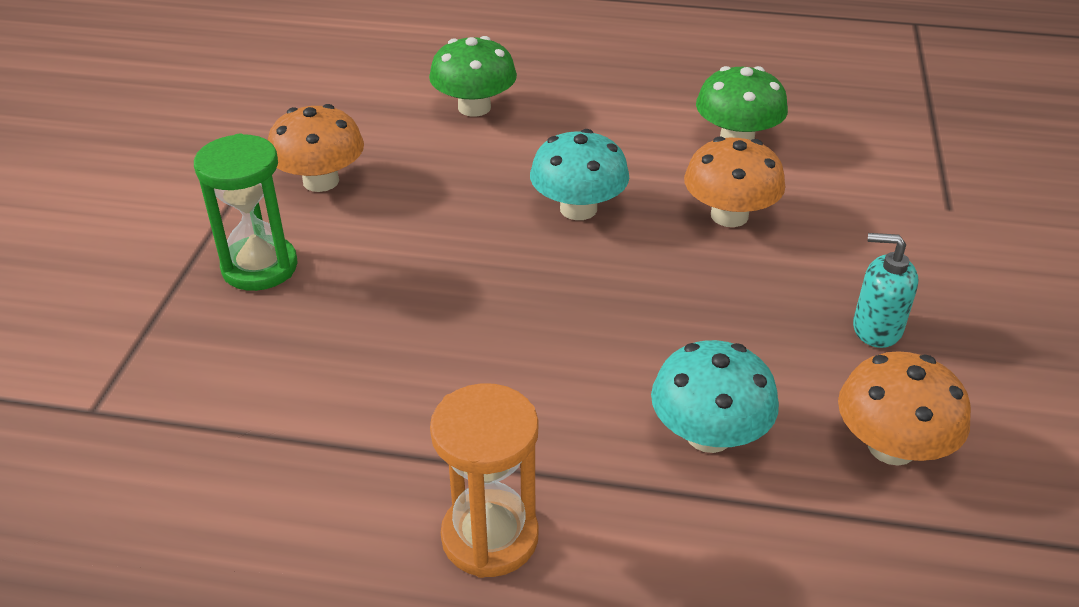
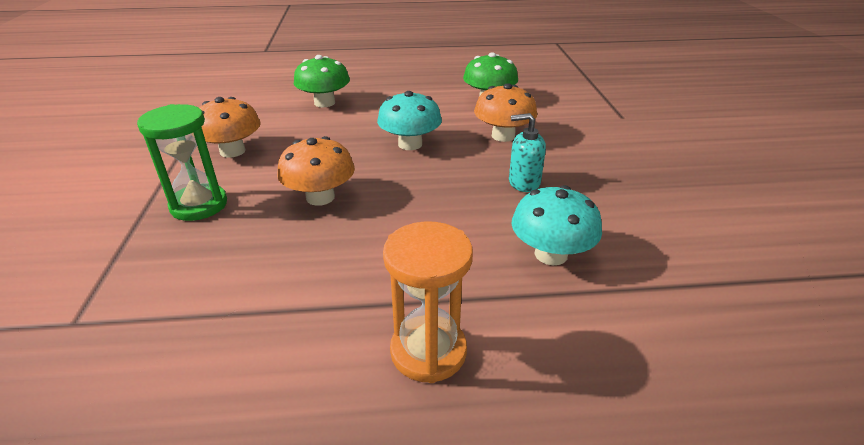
camera: 15 degrees left, 5 degrees down
(876, 328) = (619, 179): turquoise soap dispenser -> turquoise soap dispenser (523, 182)
(891, 446) = (666, 241): orange mushroom -> orange mushroom (320, 197)

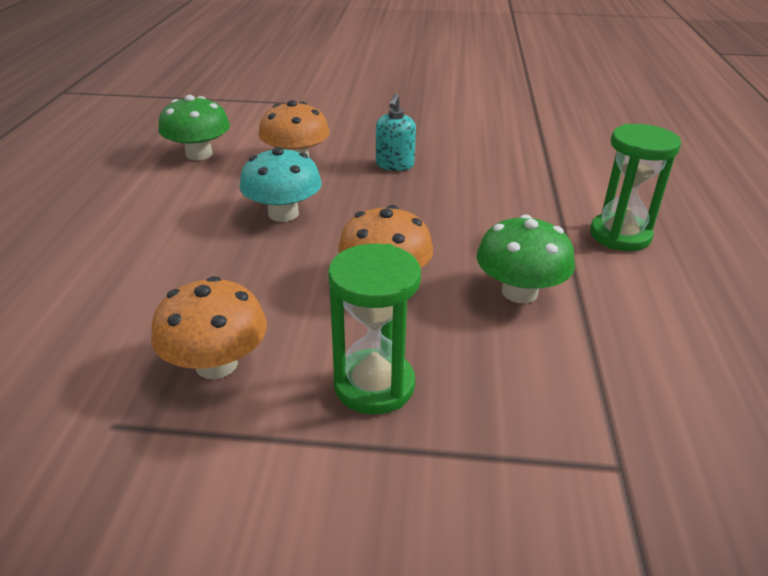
camera: 80 degrees left, 0 degrees up
(324, 103) = (97, 272): green mushroom -> green mushroom (519, 292)
(428, 351) = (620, 235): orange hourglass -> green hourglass
(551, 254) = (505, 172): turquoise mushroom -> none

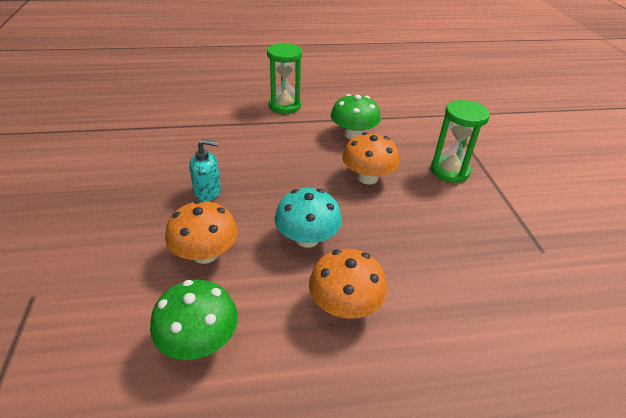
camera: 105 degrees left, 5 degrees up
(216, 364) = (476, 226): orange mushroom -> orange mushroom (345, 305)

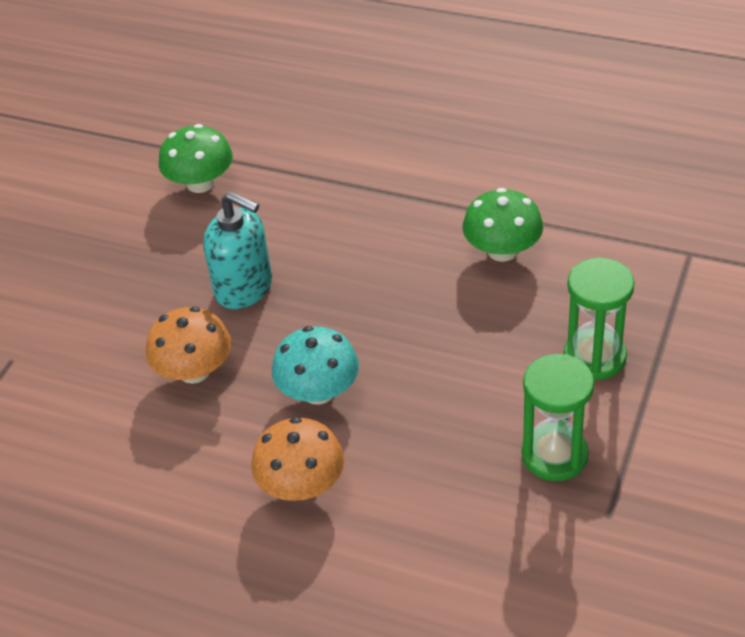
camera: 35 degrees right, 5 degrees up
(199, 340) = (135, 464): green mushroom -> green mushroom (200, 183)
(208, 192) = (244, 288): turquoise soap dispenser -> turquoise soap dispenser, size x1.52
(284, 106) = (439, 167): green hourglass -> green hourglass (554, 455)
(367, 177) = (463, 330): orange mushroom -> none

